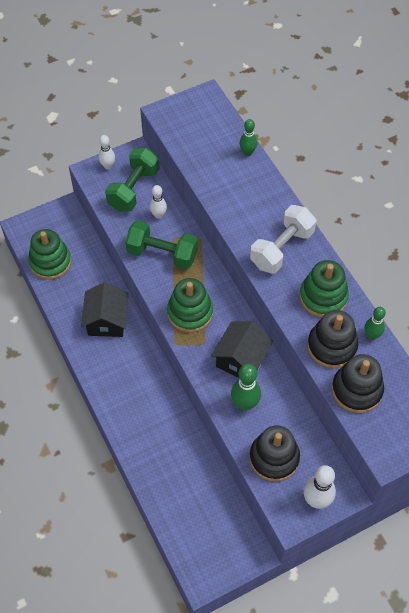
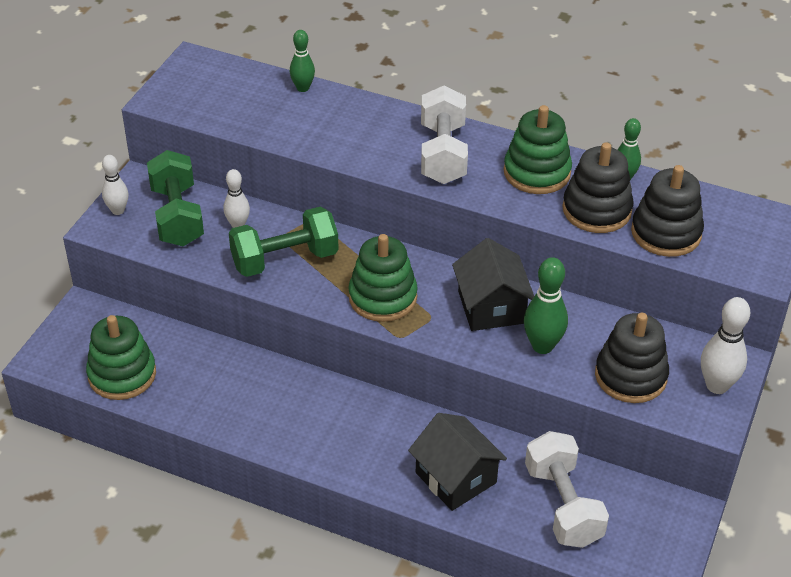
camera: 40 degrees left, 15 degrees down
(107, 320) = (264, 392): black house -> black house (456, 478)
(192, 498) = (563, 505): none -> white dumbbell

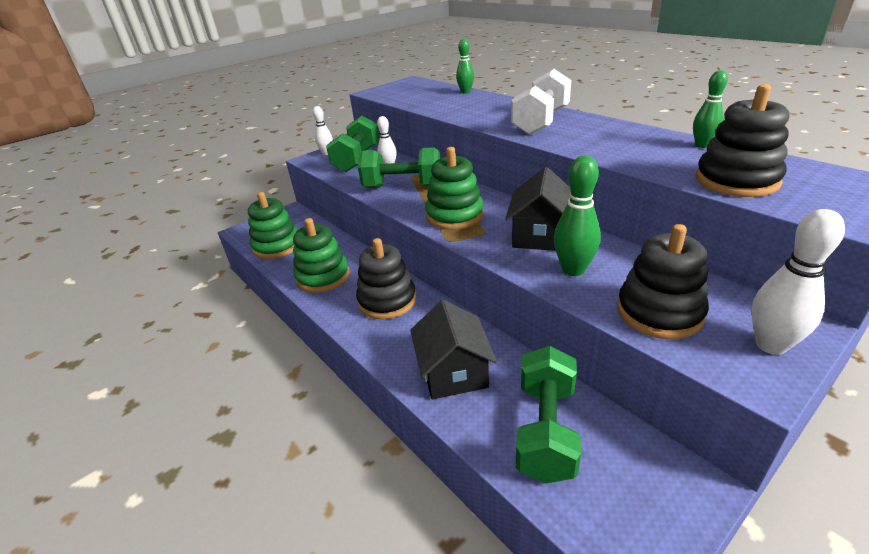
camera: 30 degrees right, 10 degrees down
(537, 172) = (616, 136): green stacking toy -> green stacking toy (323, 277)
(563, 505) = (546, 430): white dumbbell -> green dumbbell
(596, 210) = (663, 160): black stacking toy -> black stacking toy (387, 301)

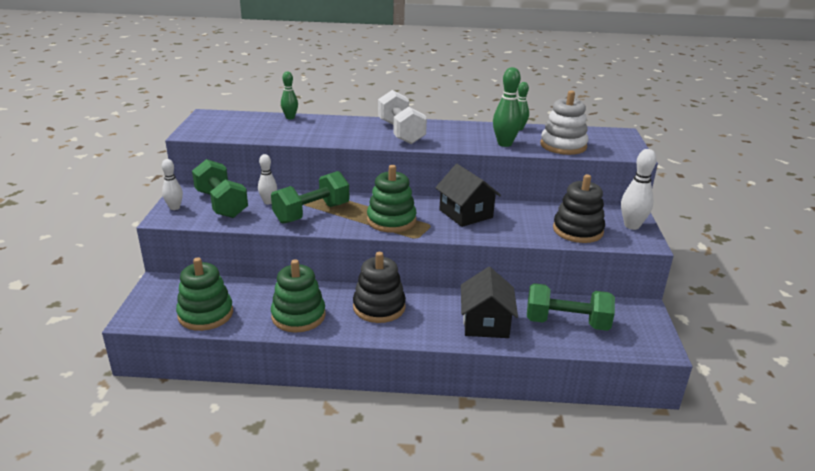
camera: 50 degrees left, 5 degrees down
(453, 372) = (486, 323): black house -> black house turned 60 degrees clockwise
(546, 430) = (566, 323): green dumbbell -> green dumbbell turned 45 degrees counterclockwise
(573, 270) = (512, 226): green bowling pin -> green bowling pin (504, 144)
(736, 180) = (563, 146): black stacking toy -> white stacking toy

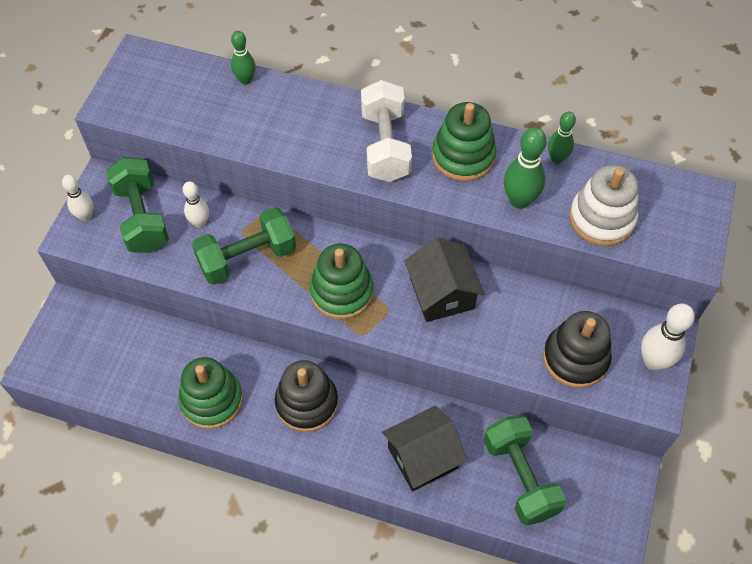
camera: 15 degrees right, 30 degrees up
(205, 314) = (111, 376): green stacking toy -> green stacking toy (463, 156)
(486, 323) = (422, 457): black house -> black house turned 45 degrees clockwise
(566, 323) = (520, 477): green dumbbell -> green dumbbell turned 45 degrees clockwise

